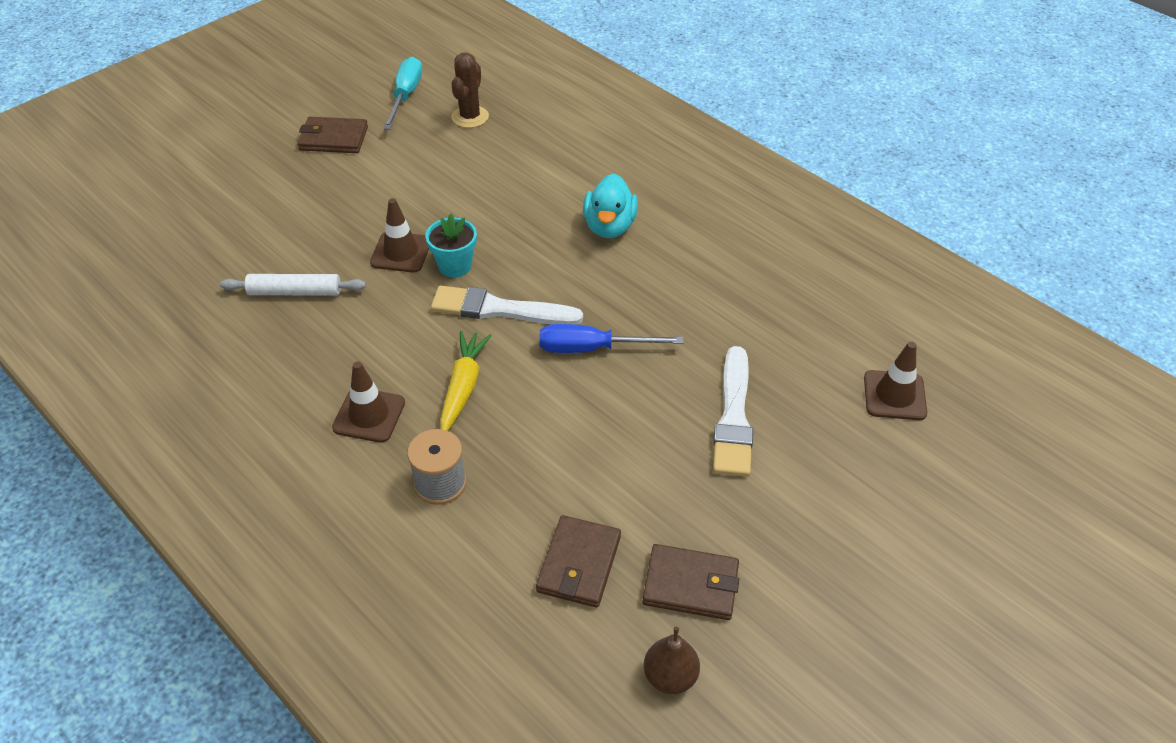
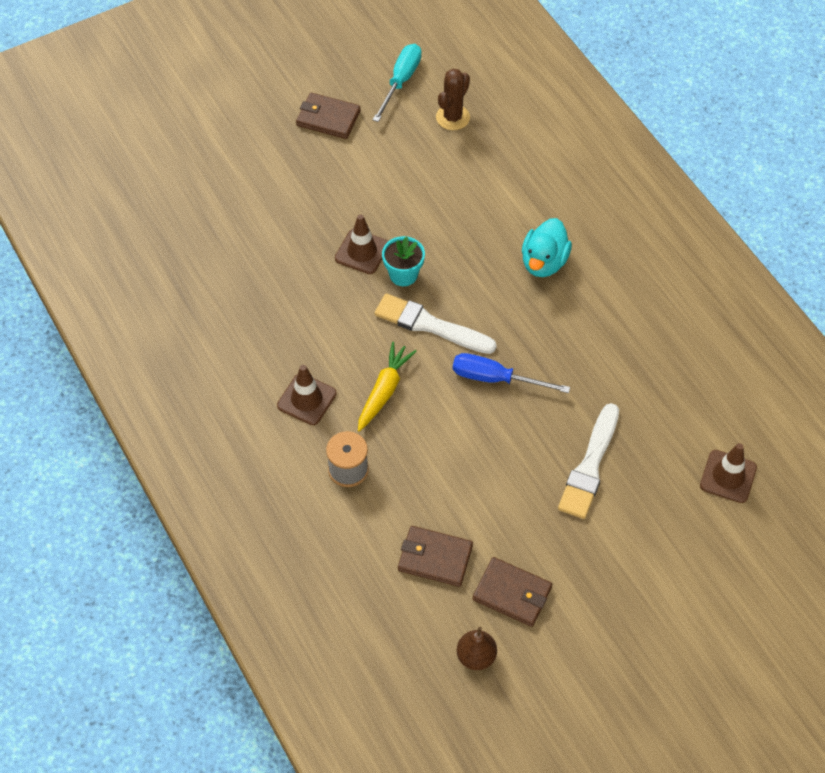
camera: 15 degrees right, 10 degrees up
(295, 292) = (269, 272): white rolling pin -> none
(579, 564) = (435, 558): brown wallet -> brown wallet turned 75 degrees clockwise

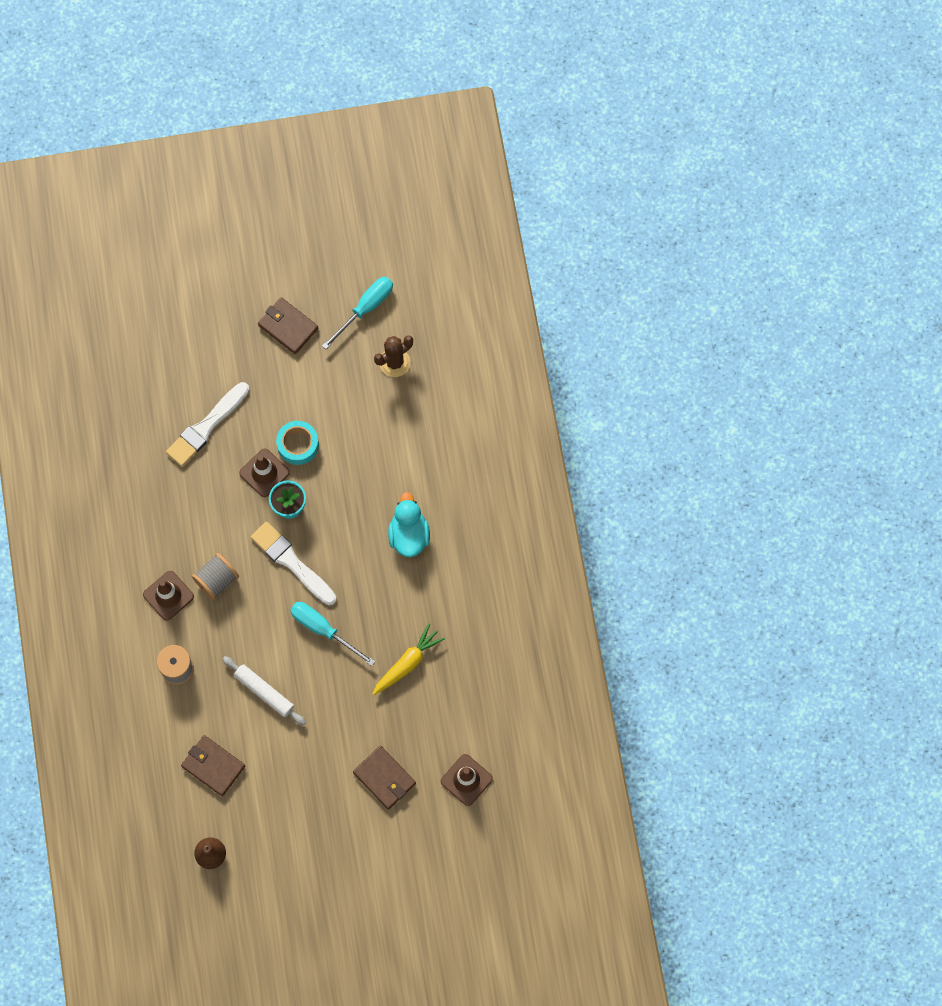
camera: 20 degrees right, 15 degrees up
(355, 367) = (217, 580): none -> grey spool
(384, 391) = (231, 609): yellow carrot -> yellow carrot (407, 663)
(386, 216) = (298, 445): none -> turquoise tape
(459, 461) = (264, 692): none -> white rolling pin
(495, 378) = (323, 629): blue screwdriver -> turquoise screwdriver
(512, 593) = (258, 815): brown wallet -> brown wallet (384, 778)
(544, 262) = (409, 535): turquoise duck -> turquoise duck turned 135 degrees clockwise
(590, 466) = (363, 732): white brush -> white brush (206, 427)

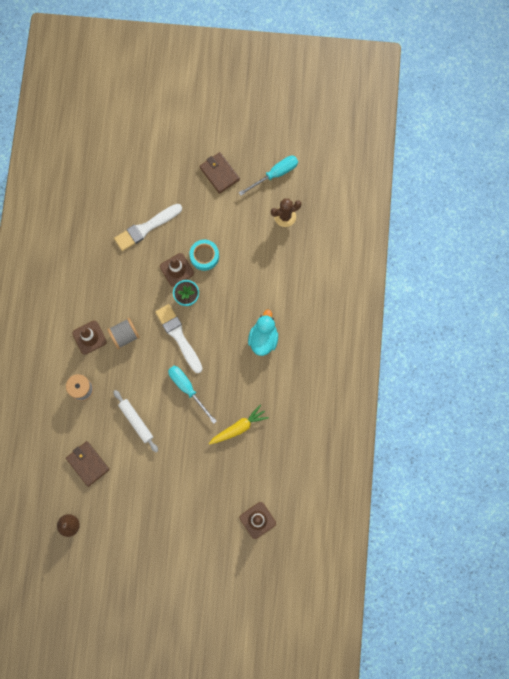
camera: 15 degrees right, 5 degrees up
(384, 778) = (202, 504): brown wallet -> none

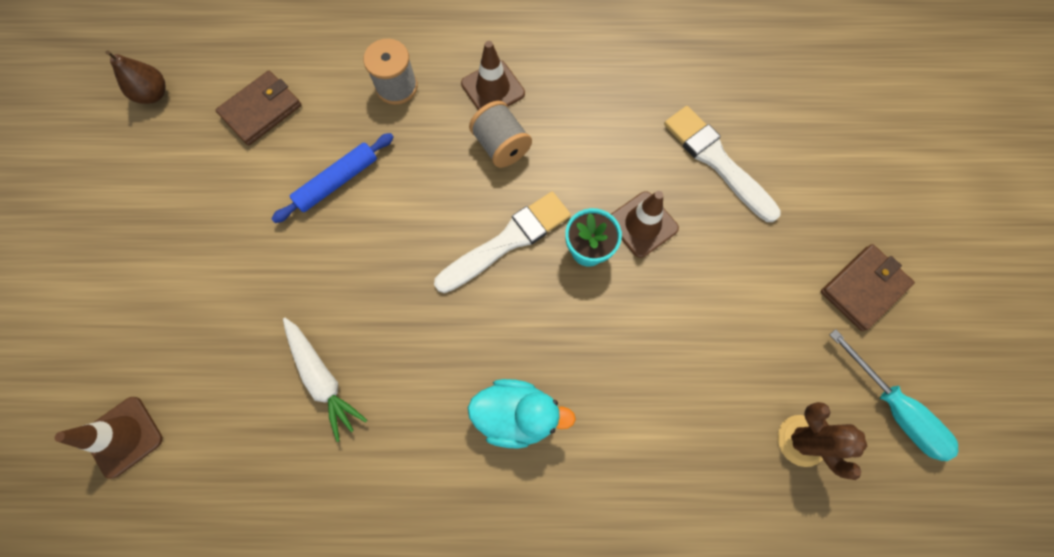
camera: 85 degrees right, 5 degrees down
(136, 421) = (337, 181): white rolling pin -> blue rolling pin
(187, 389) = (402, 268): turquoise screwdriver -> none
(204, 256) = (679, 275): turquoise tape -> none
(239, 427) = (323, 379): yellow carrot -> white carrot

